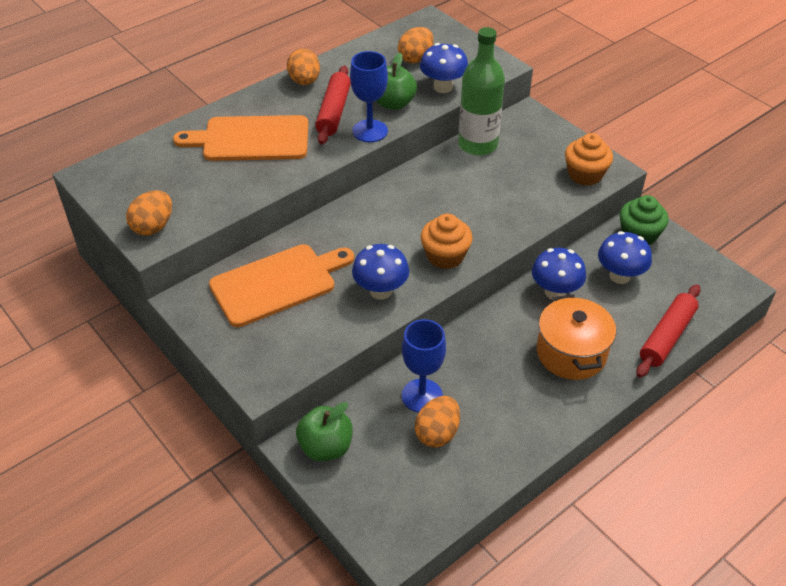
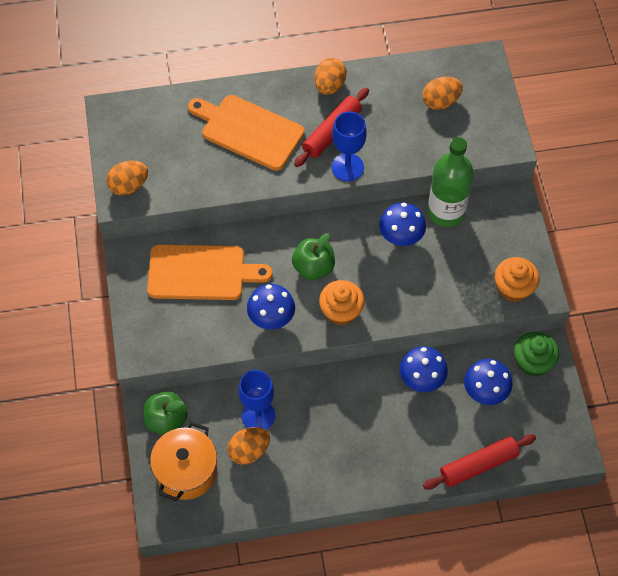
camera: 30 degrees right, 15 degrees up
(393, 104) = (386, 146): green apple -> green apple (313, 267)
(443, 87) = (441, 147): blue mushroom -> blue mushroom (401, 237)
(571, 353) = (393, 439): orange pot -> orange pot (186, 471)

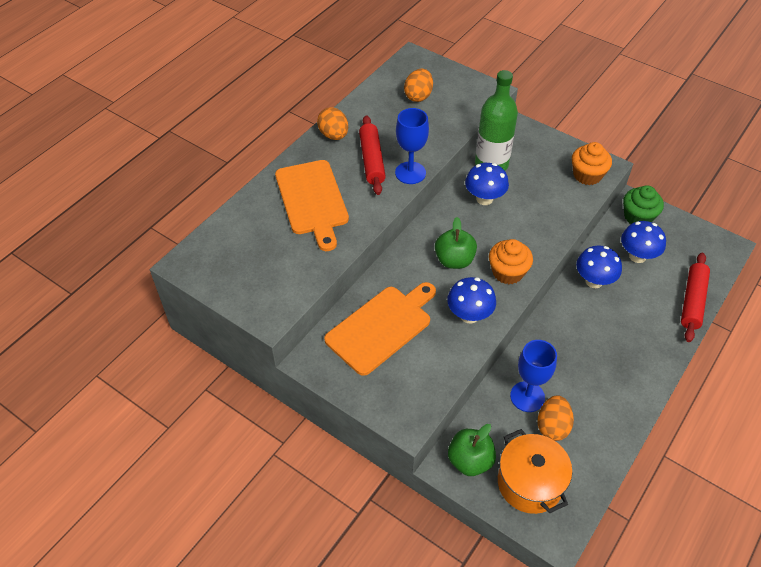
camera: 45 degrees left, 10 degrees down
(129, 186) = (265, 302): orange egg -> none
(249, 131) = (312, 200): orange cutting board -> orange cutting board turned 90 degrees counterclockwise

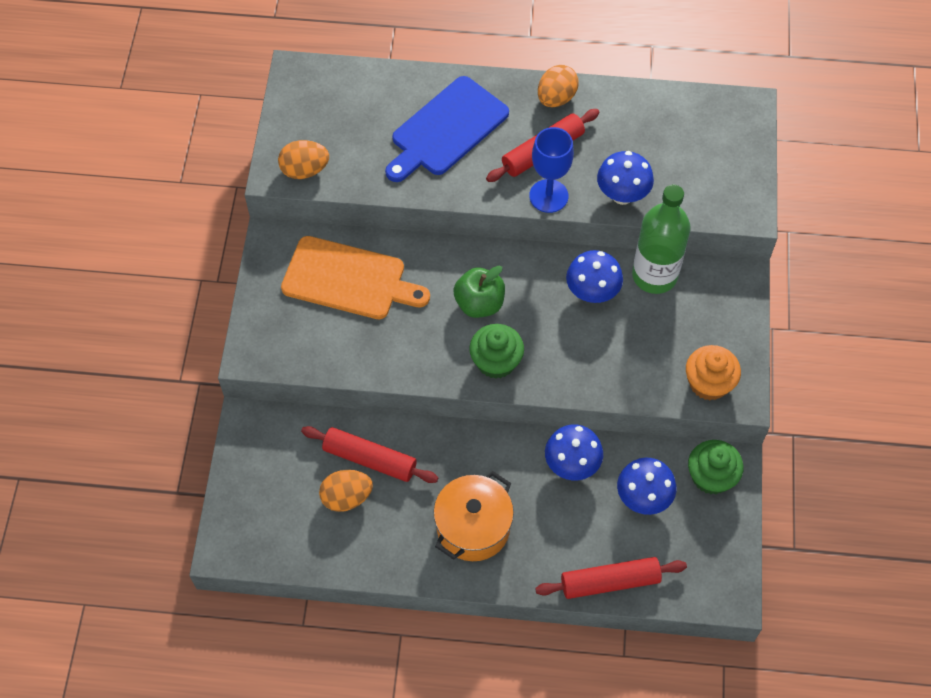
camera: 60 degrees right, 10 degrees up
(312, 200) = (447, 129): orange cutting board -> blue cutting board
(418, 96) = (681, 145): orange egg -> orange egg (305, 170)
(469, 315) = (413, 350): blue mushroom -> blue mushroom (622, 195)
(470, 461) = (264, 439): green apple -> none
(507, 272) = (496, 361): orange cupcake -> green cupcake
(527, 396) = (369, 459): blue goblet -> red rolling pin
(530, 483) = (268, 502): orange pot -> orange pot (473, 527)

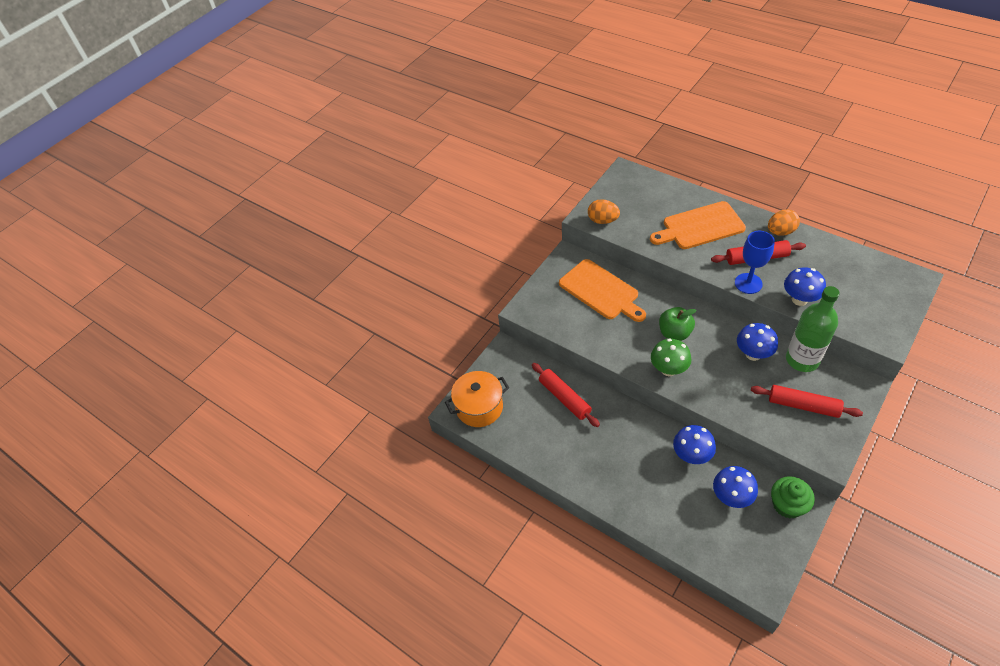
camera: 35 degrees right, 10 degrees down
(346, 497) = (539, 413): orange egg -> none
(447, 129) = (700, 227): blue cutting board -> orange cutting board
(473, 527) = (607, 464): orange pot -> orange pot (479, 407)
(496, 361) = (668, 369): green cupcake -> green mushroom
(610, 581) = (682, 539): red rolling pin -> red rolling pin (803, 405)
(708, 383) = (811, 440): orange cupcake -> none

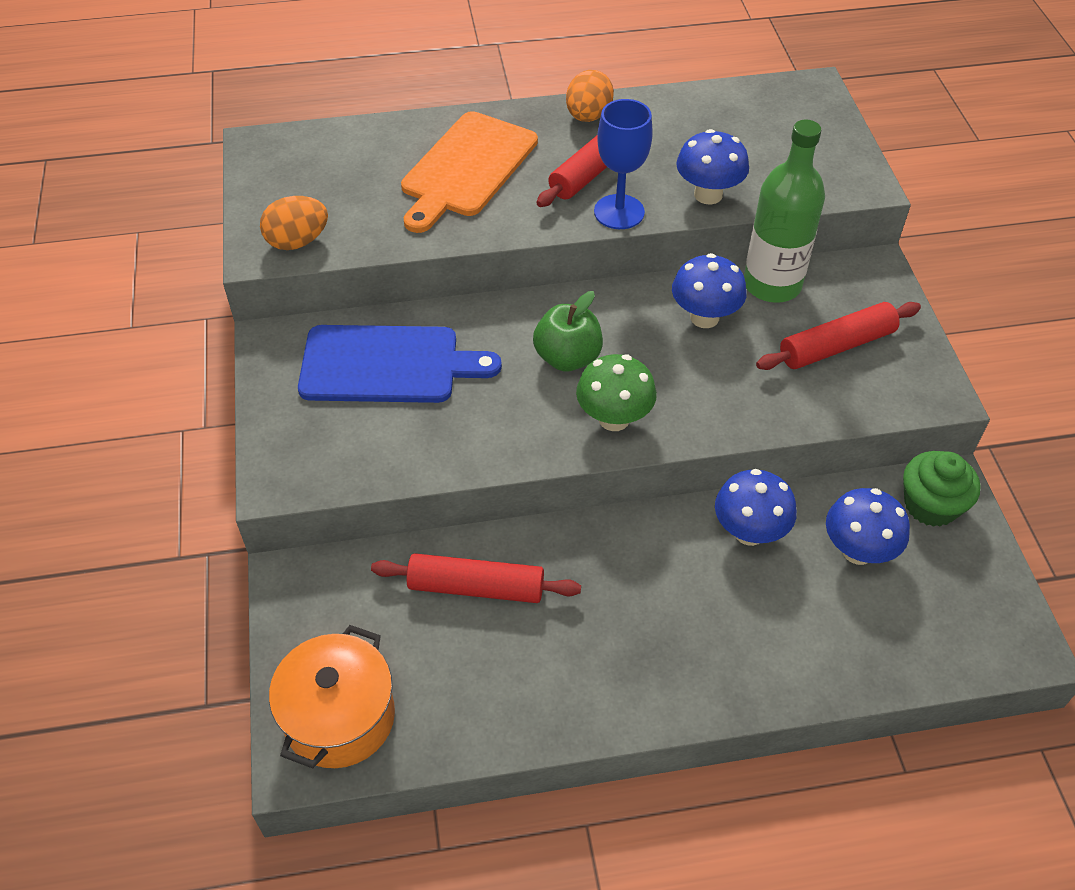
camera: 50 degrees left, 0 degrees up
(601, 291) = (387, 364): orange cutting board -> blue cutting board

